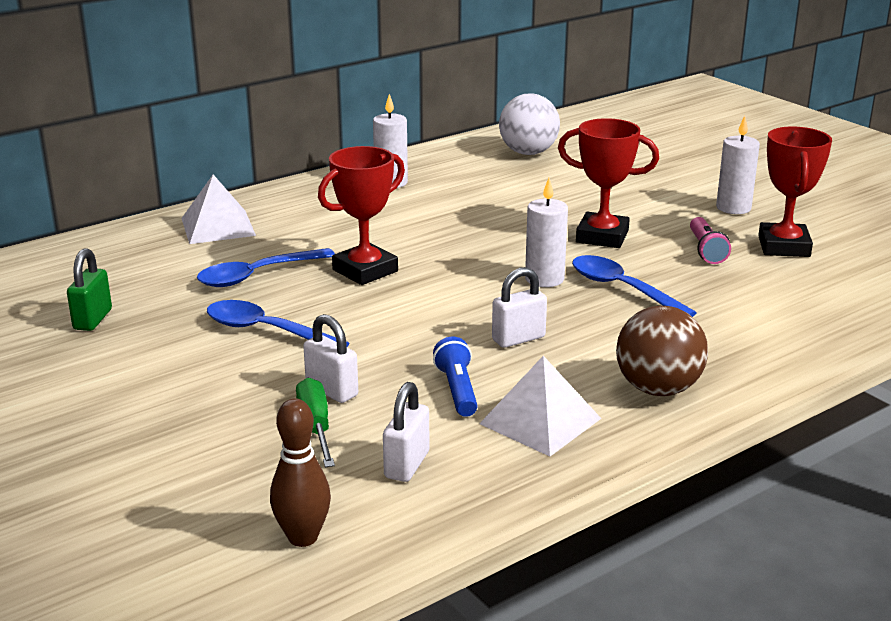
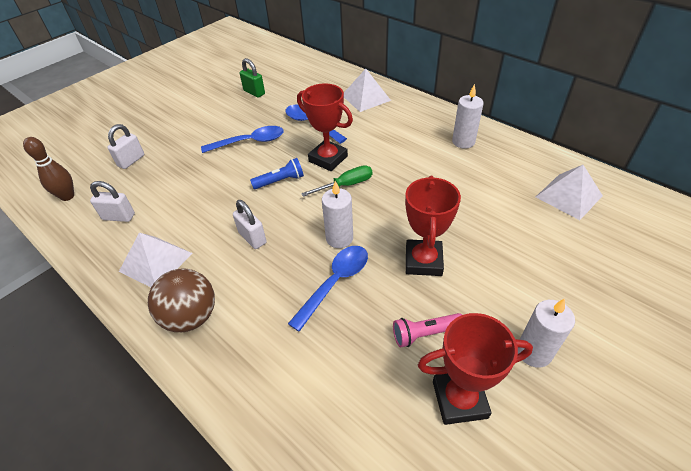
camera: 80 degrees right, 20 degrees up
(93, 319) = (254, 92): green padlock -> green padlock turned 45 degrees clockwise
(266, 331) = (250, 142): blue spoon -> blue spoon turned 60 degrees clockwise
(316, 426) = (157, 179): green screwdriver -> green screwdriver (346, 185)
(332, 390) = (190, 177): white padlock -> white padlock (131, 161)
(457, 390) = (191, 222): blue flashlight -> blue flashlight (280, 181)
(528, 153) = (568, 196): white ball -> white pyramid

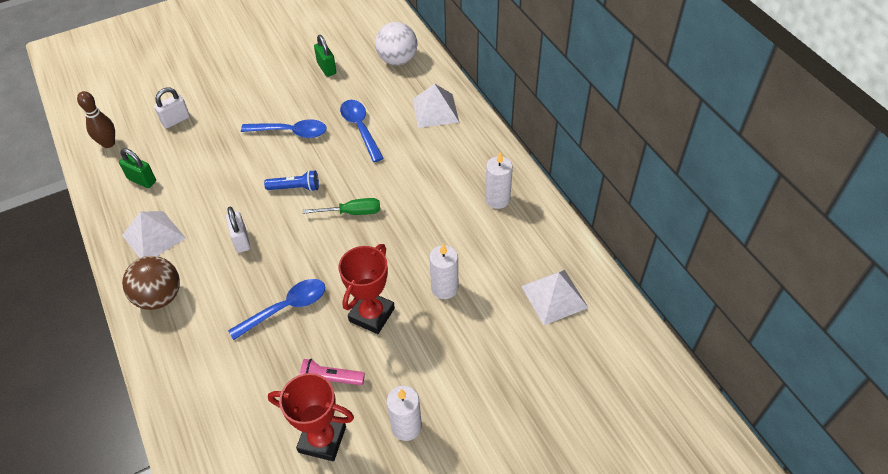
camera: 20 degrees right, 5 degrees up
(119, 217) = (142, 180): white padlock -> green padlock
(311, 74) = (397, 60): none -> white ball
(328, 159) = (353, 176): red trophy -> none
(339, 238) = (314, 266): white candle -> white candle (444, 288)

